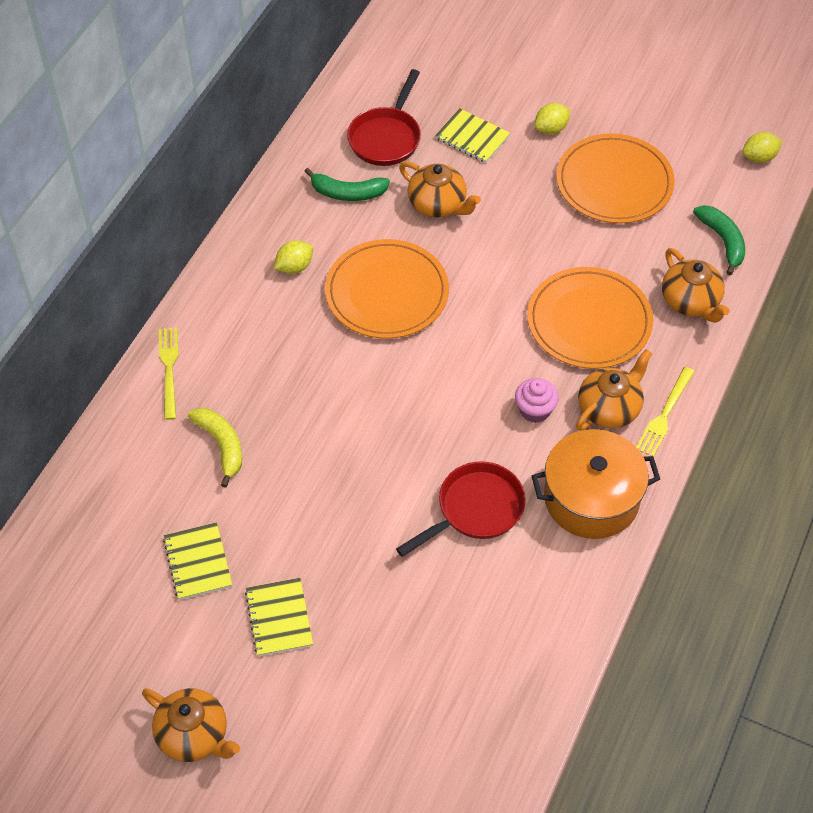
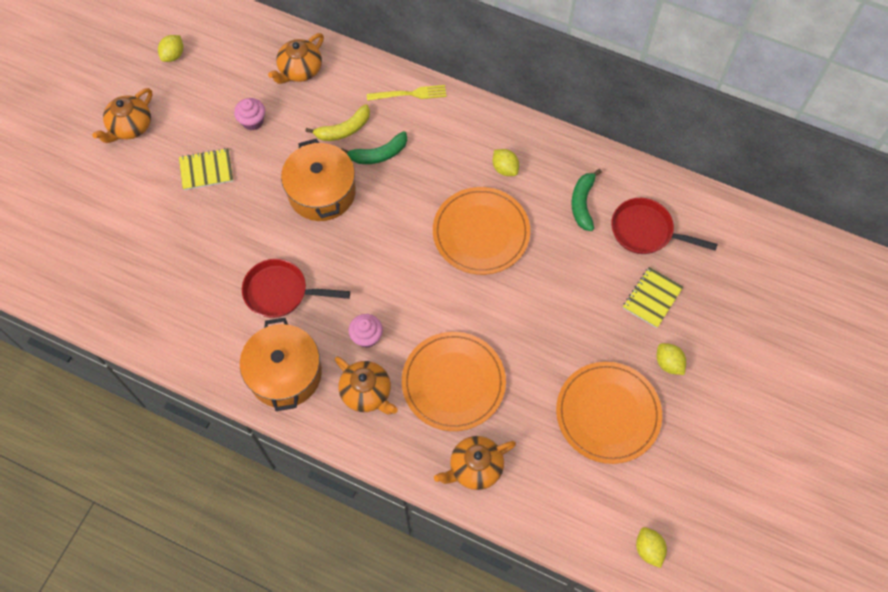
camera: 90 degrees right, 10 degrees up
(62, 685) = (173, 55): none -> yellow lemon
(198, 562) = (252, 121): yellow notebook -> pink cupcake
(322, 468) = (322, 192): none -> orange pot
(438, 204) = (574, 270): orange teapot -> orange teapot (300, 70)
(475, 510) = (281, 292): red pan -> red pan turned 135 degrees clockwise
(664, 414) = (359, 435): yellow fork -> none
(722, 241) = (544, 503): green banana -> green banana (379, 154)

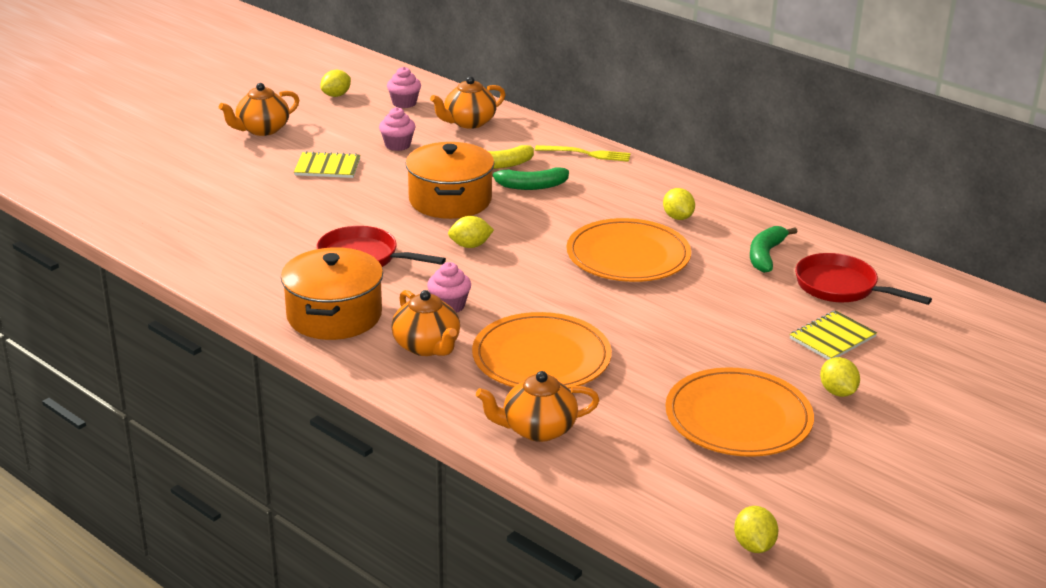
camera: 15 degrees right, 35 degrees down
(236, 53) = (404, 103): none -> pink cupcake
(357, 252) = (470, 246): none -> yellow lemon

